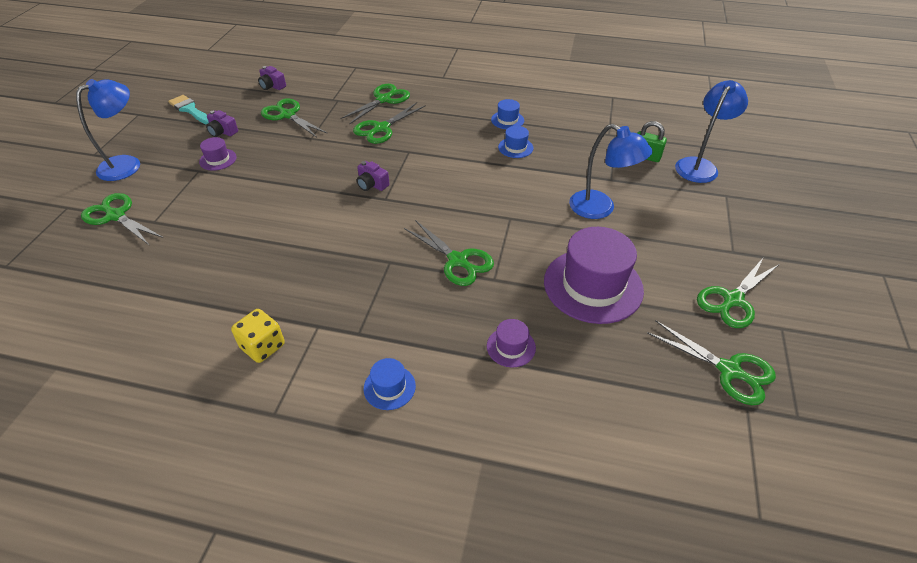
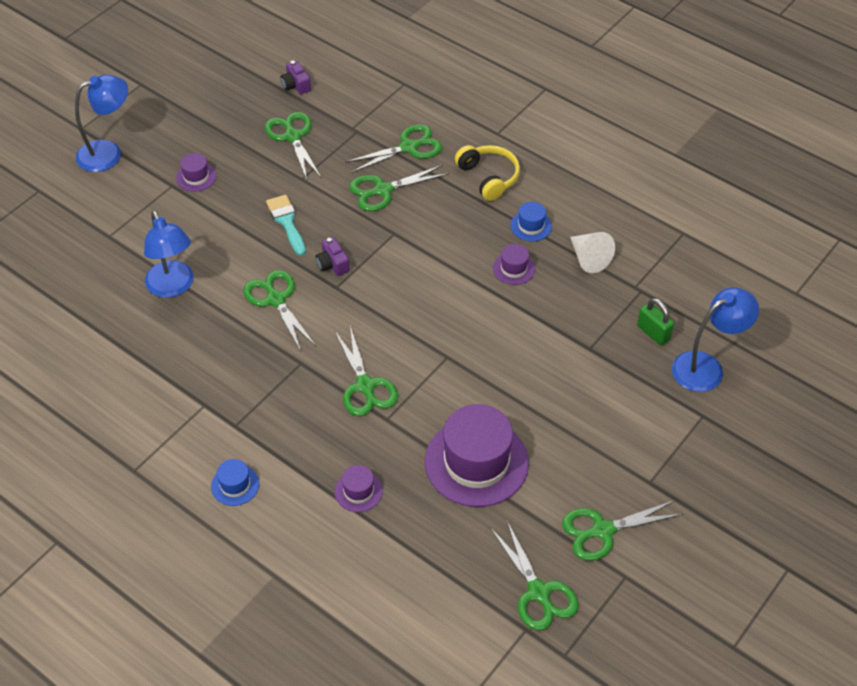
camera: 25 degrees right, 5 degrees up
(116, 216) = (78, 217): green scissors -> green scissors (276, 300)
(190, 109) = (195, 94): turquoise brush -> turquoise brush (286, 222)
(222, 132) = (215, 139): purple camera -> none
(263, 346) = (151, 406): yellow dice -> none
(455, 101) = (489, 177): none -> yellow headphones
(515, 147) = (514, 268): blue hat -> purple hat
(563, 127) = (589, 258): none -> white cone
(600, 209) = (549, 381): blue lamp -> blue lamp (173, 287)

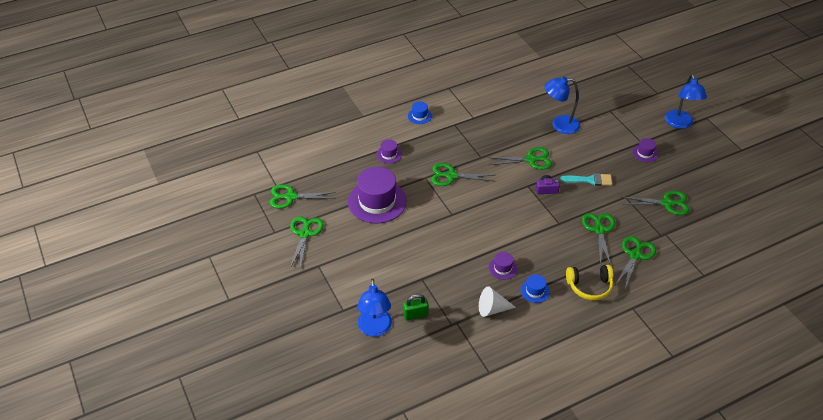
camera: 115 degrees right, 5 degrees down
(296, 85) = (719, 219): purple camera -> none
(408, 147) = (635, 255): green scissors -> green scissors turned 150 degrees counterclockwise

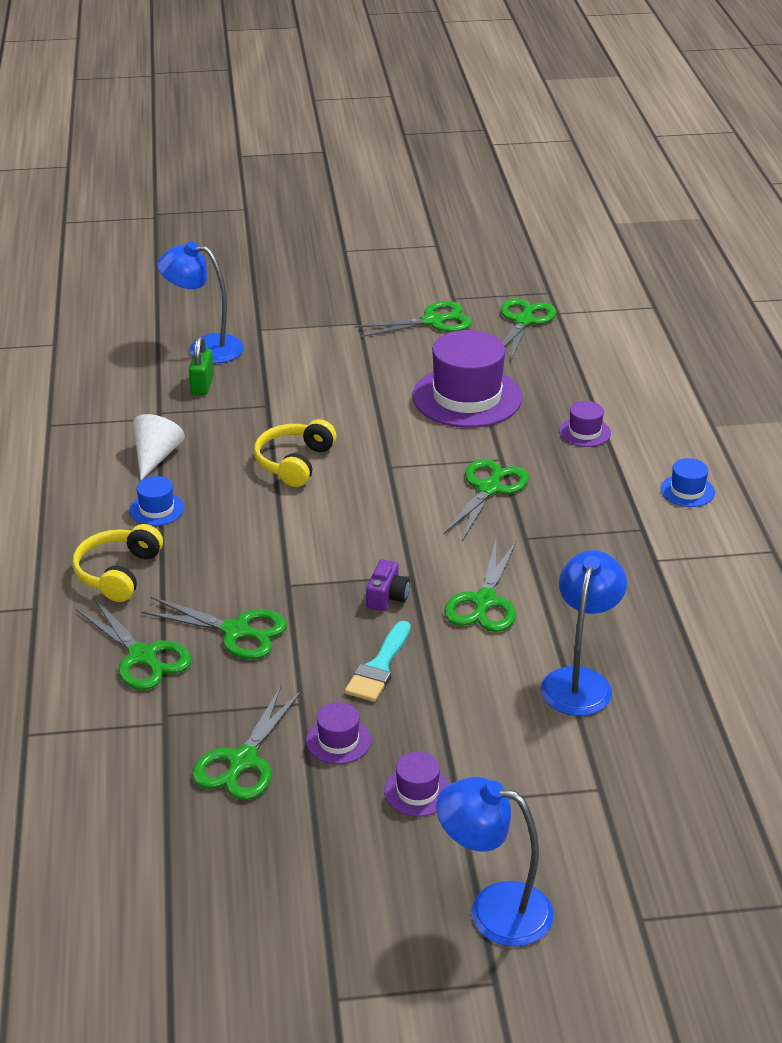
camera: 110 degrees right, 10 degrees down
(305, 234) = (432, 321): green scissors -> green scissors turned 45 degrees counterclockwise
(467, 250) = (294, 462): none -> yellow headphones
(502, 268) = (230, 489): purple hat -> purple hat (338, 741)

